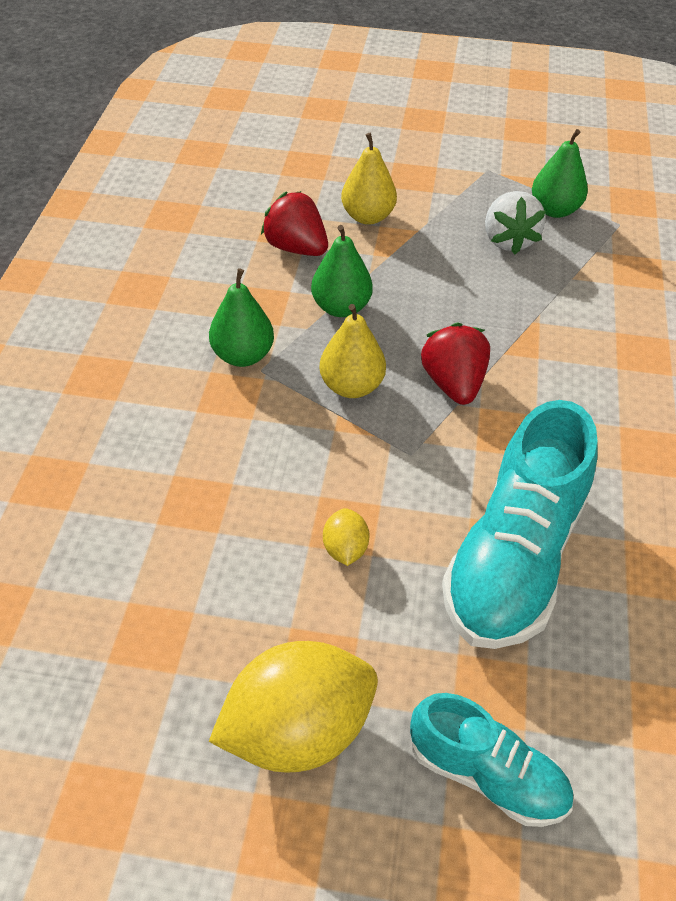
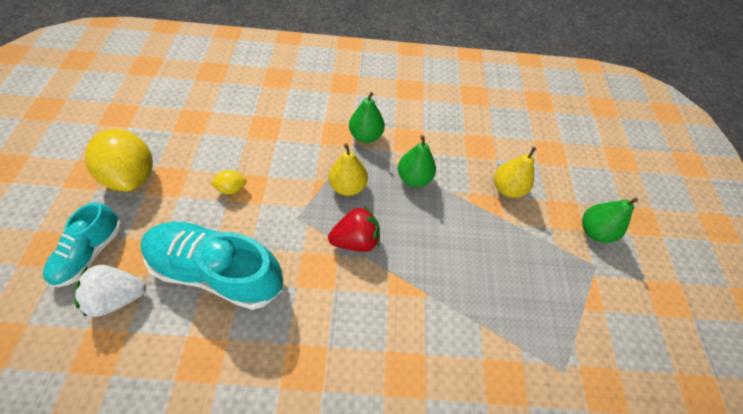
camera: 80 degrees right, 10 degrees up
(296, 248) = (463, 152): red strawberry -> none
(508, 240) = (511, 278): white strawberry -> white strawberry (119, 296)
(554, 210) = (563, 316): green pear -> green pear (594, 230)

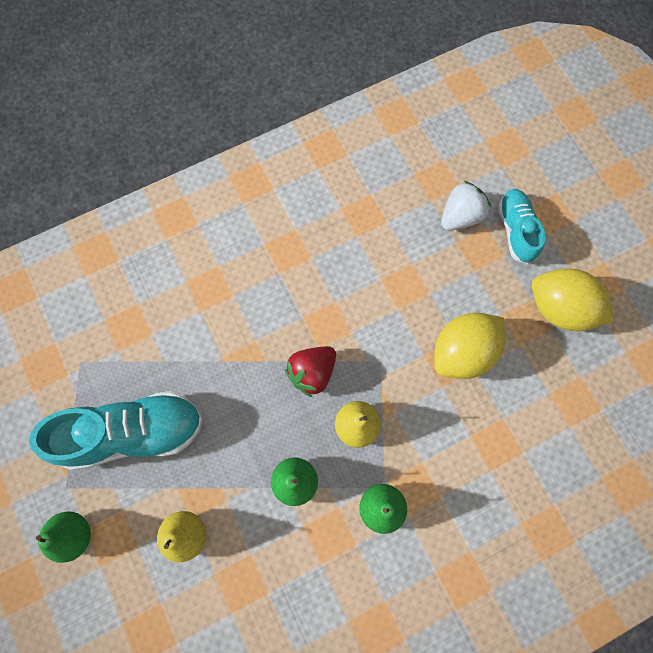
camera: 155 degrees right, 15 degrees up
(218, 271) = (406, 276): turquoise shoe -> turquoise shoe (132, 433)
(232, 188) = (463, 352): yellow lemon -> yellow lemon, size x2.23

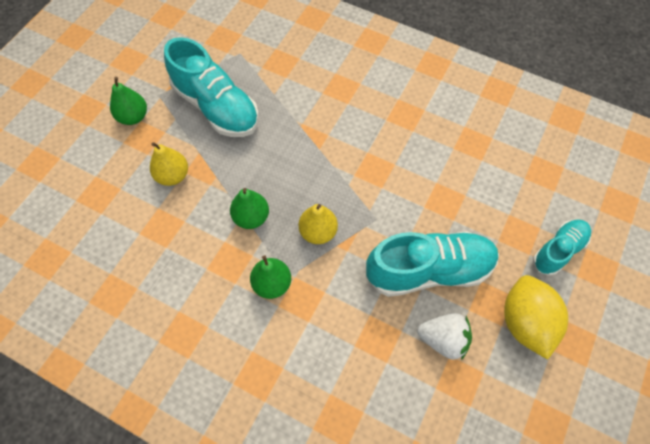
camera: 55 degrees right, 10 degrees down
(312, 372) = (333, 181): red strawberry -> none
(460, 216) = (532, 205): white strawberry -> white strawberry (443, 339)
(463, 352) = (429, 270): yellow lemon -> turquoise shoe

